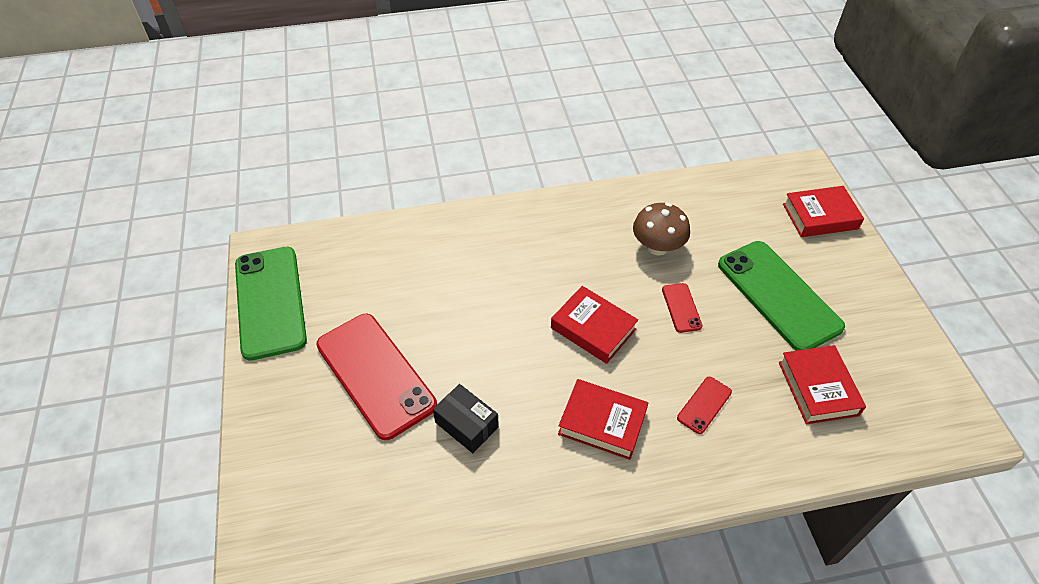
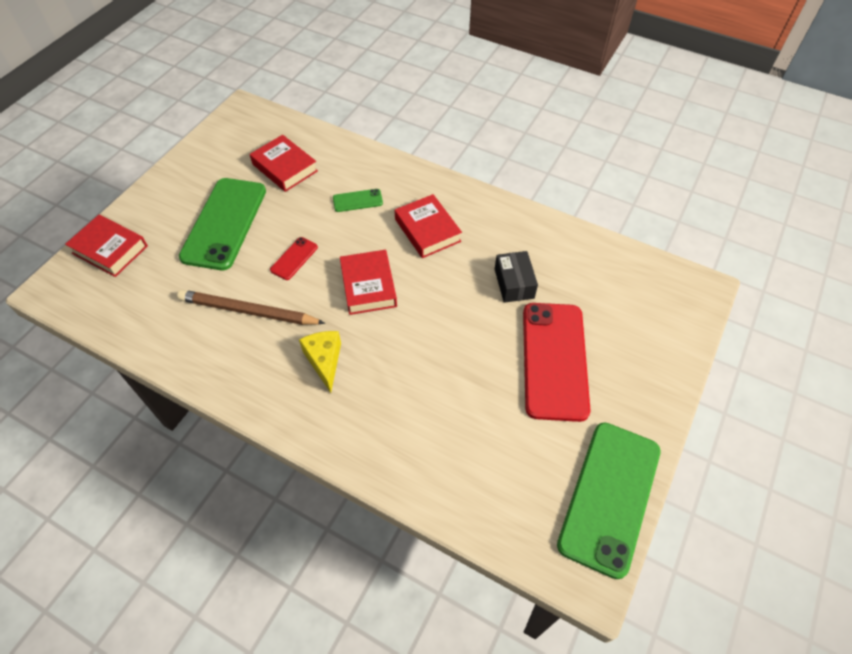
camera: 140 degrees left, 5 degrees up
(559, 253) = (324, 361): none -> yellow cheese
(657, 247) = (248, 311): brown mushroom -> brown pencil
(704, 405) = (357, 200): red phone -> green phone
(818, 388) = (285, 168): red book -> red book turned 75 degrees counterclockwise

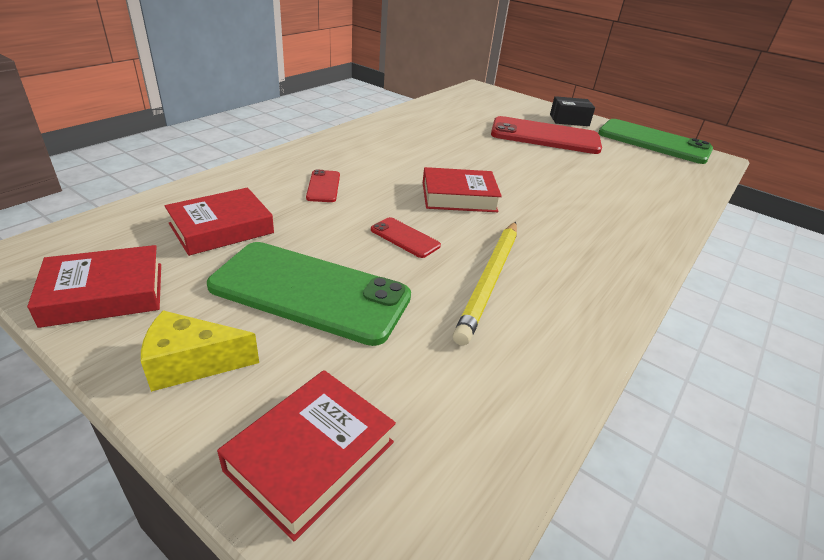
camera: 85 degrees left, 20 degrees down
(248, 311) = (489, 280): brown pencil -> yellow pencil
(324, 361) = (561, 234): yellow cheese -> yellow cheese (192, 364)
(357, 200) = (323, 186): green phone -> red phone
(427, 230) = (389, 158): red book -> red book (104, 294)
(514, 283) = (466, 135): black box -> black box (569, 120)

